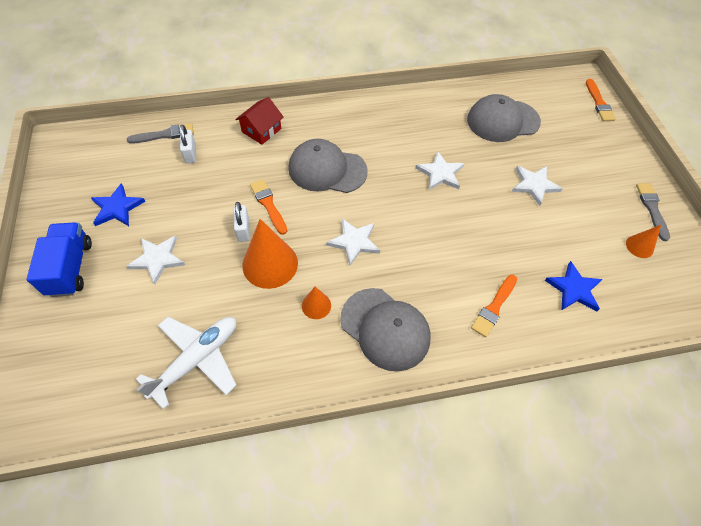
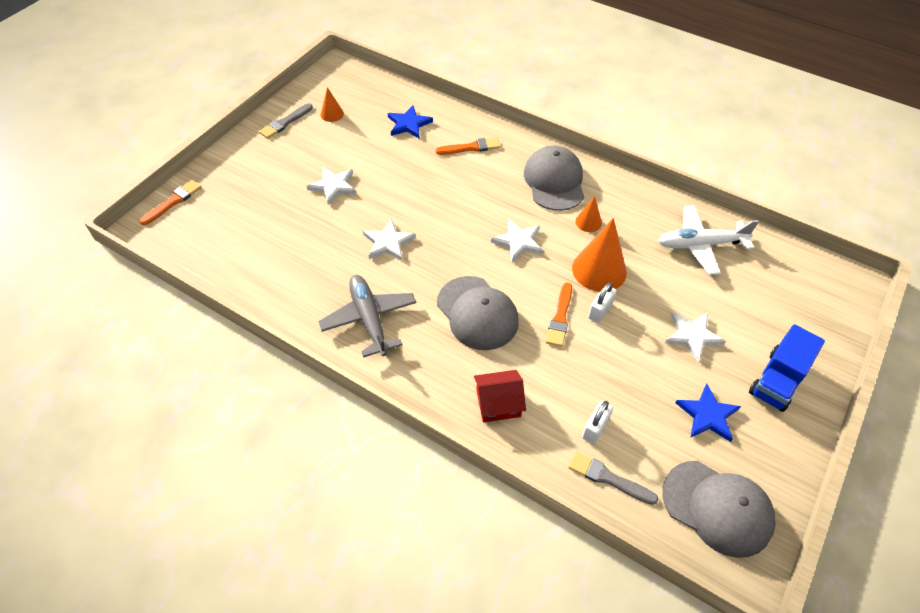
camera: 135 degrees left, 5 degrees down
(387, 122) = (369, 319): none -> grey plane
(502, 121) = (272, 245): grey cap -> grey cap (717, 508)

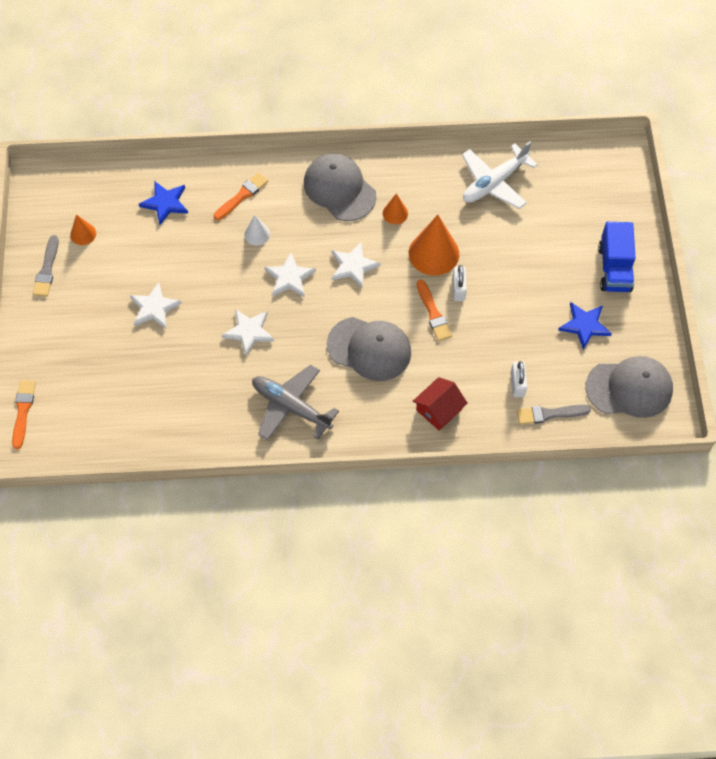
camera: 35 degrees left, 10 degrees up
(459, 178) = (257, 234): none -> white cone
(692, 336) = (537, 268): white star -> white star (289, 277)

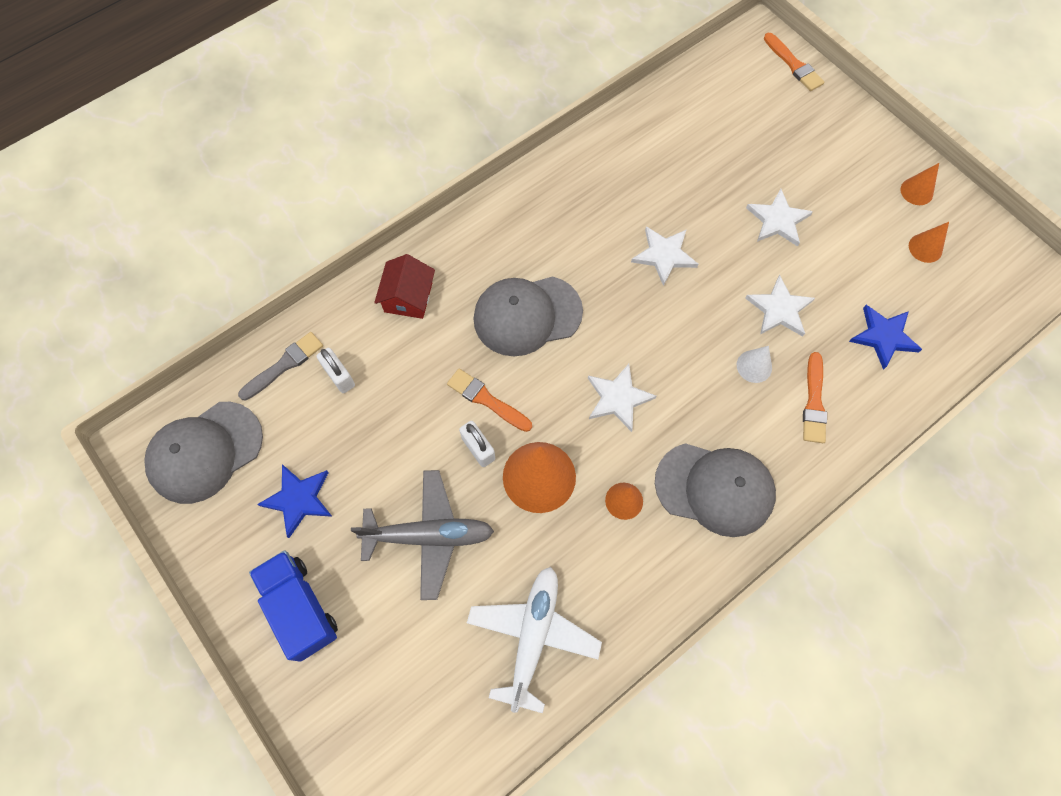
camera: 145 degrees right, 5 degrees up
(47, 269) = (916, 191): grey brush -> orange cone
(289, 277) = (675, 339): white star -> white star (779, 309)
(291, 406) = (559, 211): grey plane -> grey plane (429, 536)

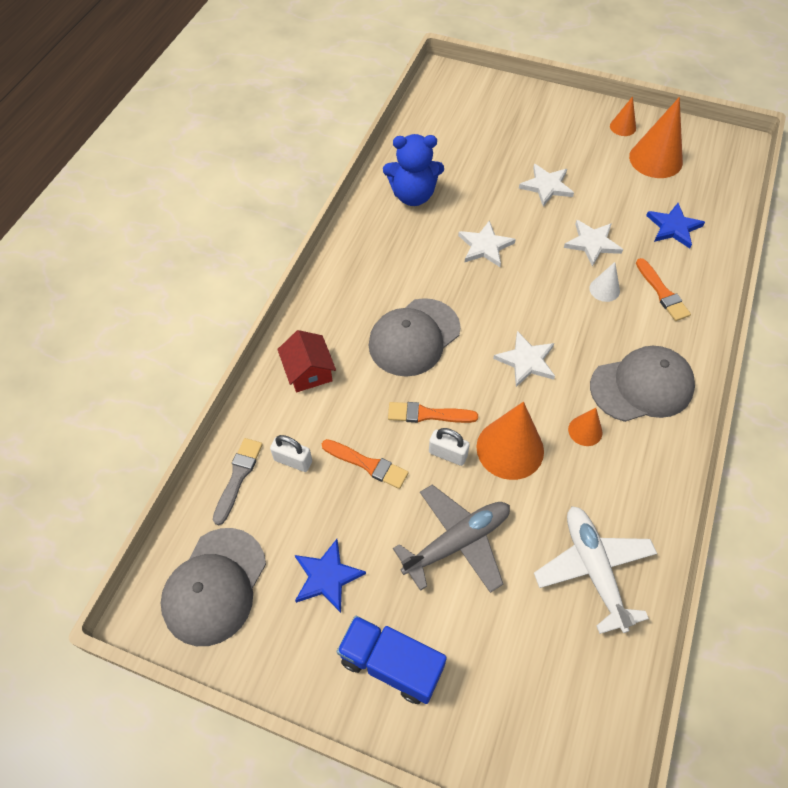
camera: 30 degrees left, 10 degrees down
(630, 163) = (413, 195): none -> blue teddy bear
(793, 65) = (480, 83): orange brush -> orange brush (367, 464)
(925, 248) = (655, 159): orange cone -> orange cone, size x1.96

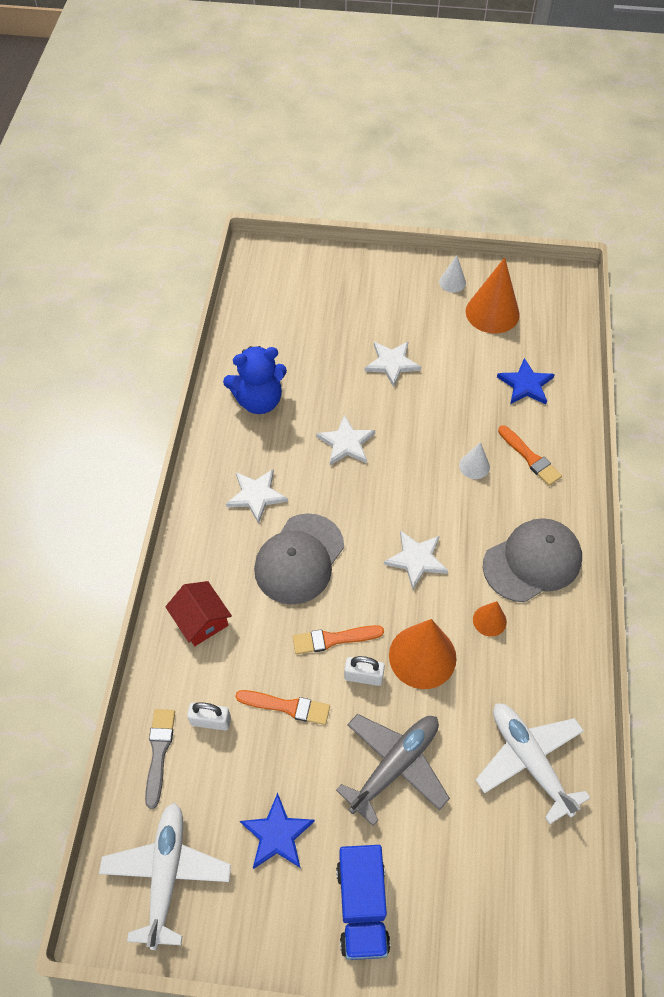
camera: 15 degrees left, 0 degrees up
(214, 586) = (167, 873): grey cap -> white plane
(391, 664) = (362, 906): blue truck -> blue truck turned 105 degrees counterclockwise
(592, 243) = (451, 418): white star -> white star (256, 495)
(623, 127) = (452, 282): orange cone -> white cone

